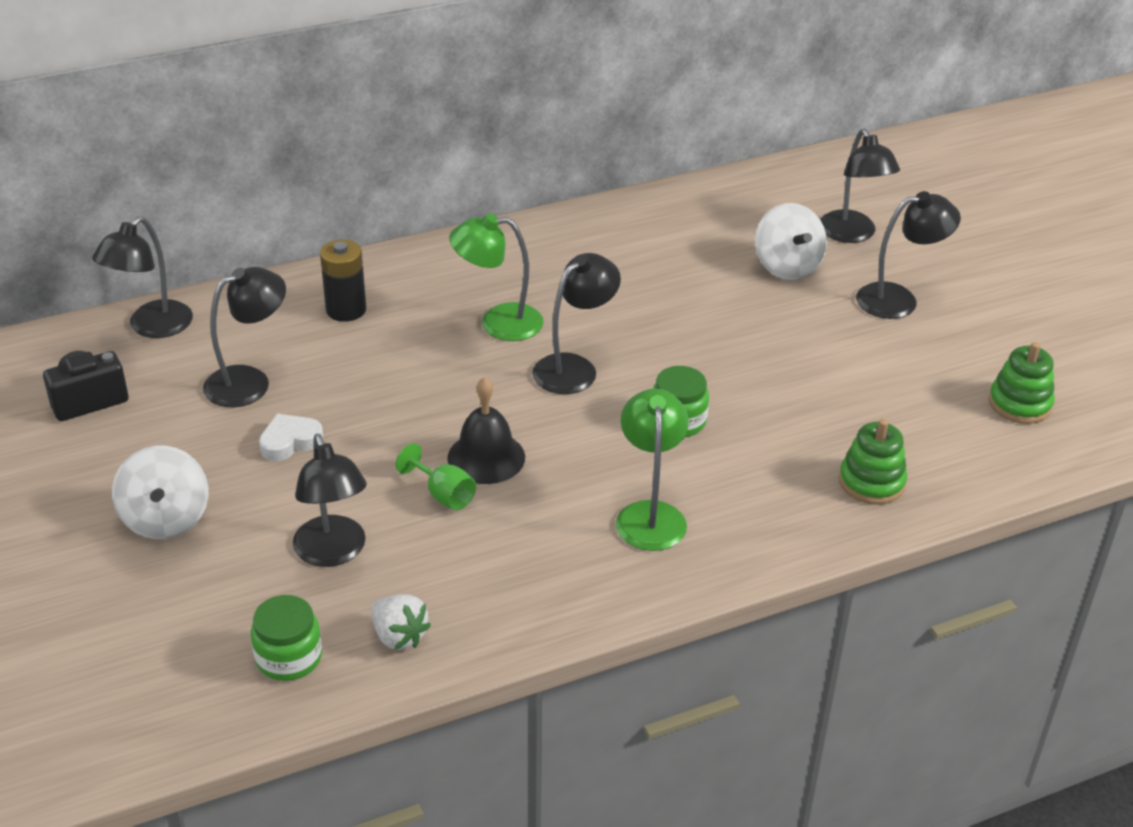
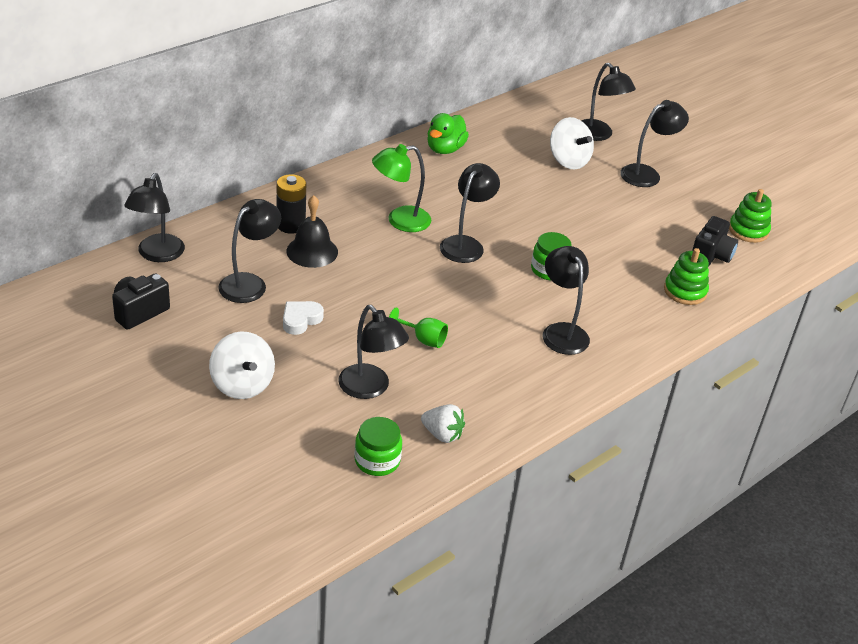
camera: 20 degrees left, 0 degrees up
(486, 457) = (438, 311): black bell -> black bell (312, 251)
(614, 230) = (445, 149): none -> green duck
(650, 514) = (561, 332): green lamp -> black lamp
(939, 435) = (711, 256): none -> black camera

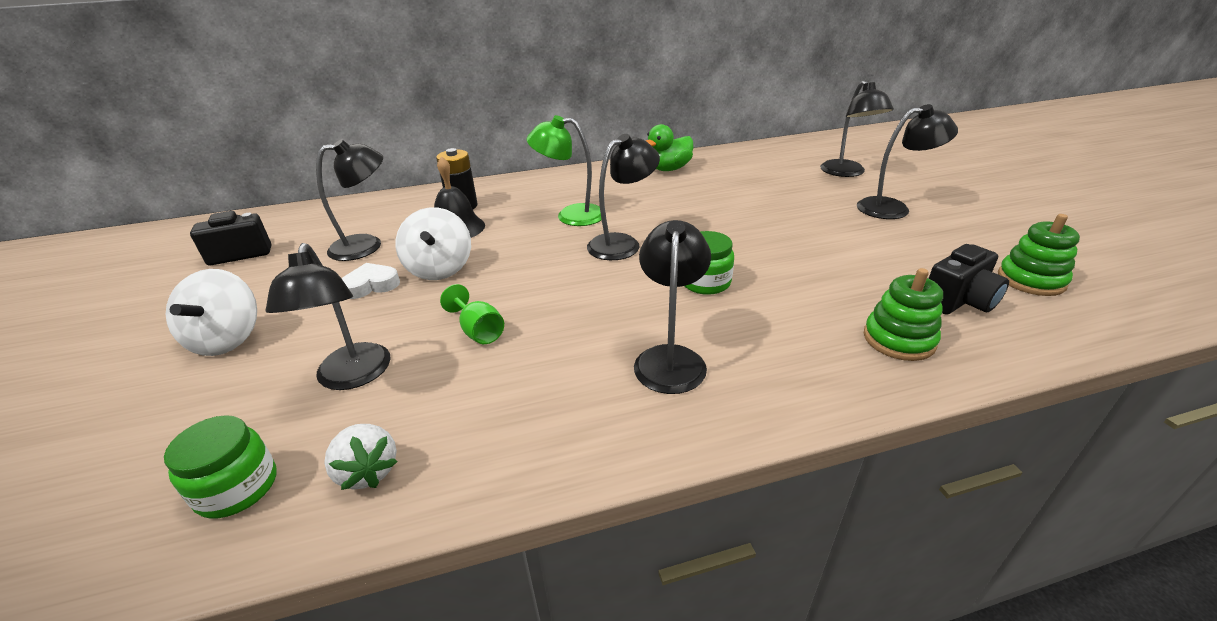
camera: 30 degrees right, 5 degrees down
(157, 255) = (322, 213): black lamp -> none
(568, 161) = (798, 188): white spinning top -> white spinning top (440, 269)

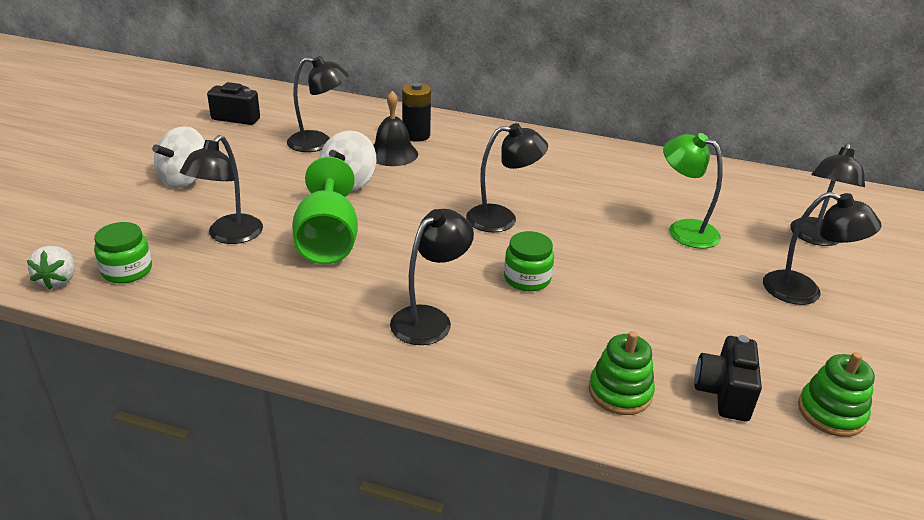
camera: 30 degrees right, 0 degrees up
(368, 471) = (191, 294): white strawberry -> white strawberry (58, 280)
(371, 285) = (294, 177): white heart -> none
(478, 331) = (328, 241): green goblet -> green goblet, size x2.03
(570, 215) = (490, 177): green lamp -> green lamp (684, 230)
(669, 169) = (632, 165): green duck -> none
(958, 301) = (723, 393): black camera -> black camera turned 105 degrees clockwise

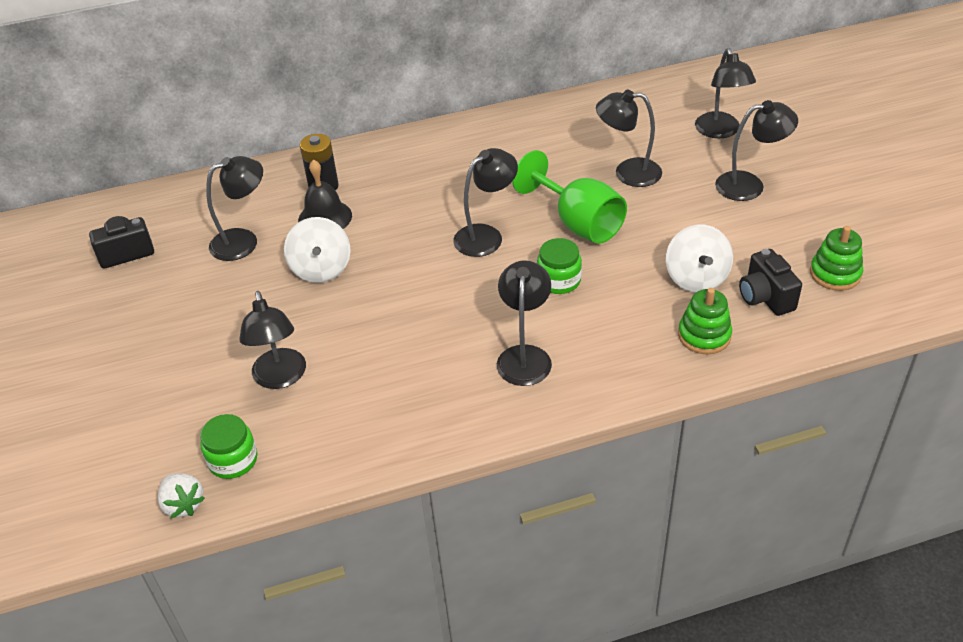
camera: 30 degrees left, 10 degrees up
(185, 179) = (164, 346): white spinning top -> white spinning top (696, 278)
(328, 241) = (370, 334): green goblet -> green goblet (578, 223)
(684, 230) = (628, 172): green lamp -> black lamp

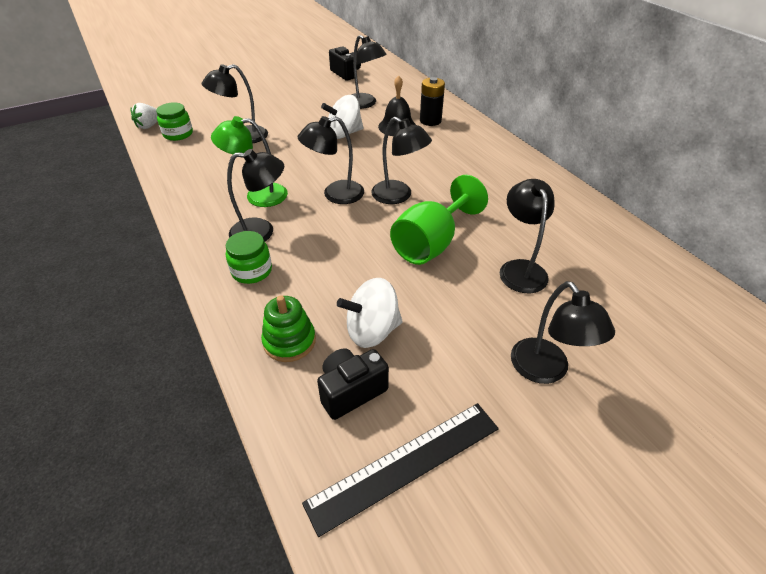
camera: 75 degrees right, 0 degrees up
(446, 360) = (258, 195): none -> green lamp
(559, 280) = (351, 240): green jar -> green jar (252, 271)
(720, 131) = (636, 338): black lamp -> black lamp (335, 194)
(835, 274) = (405, 464): green stacking toy -> black ruler

